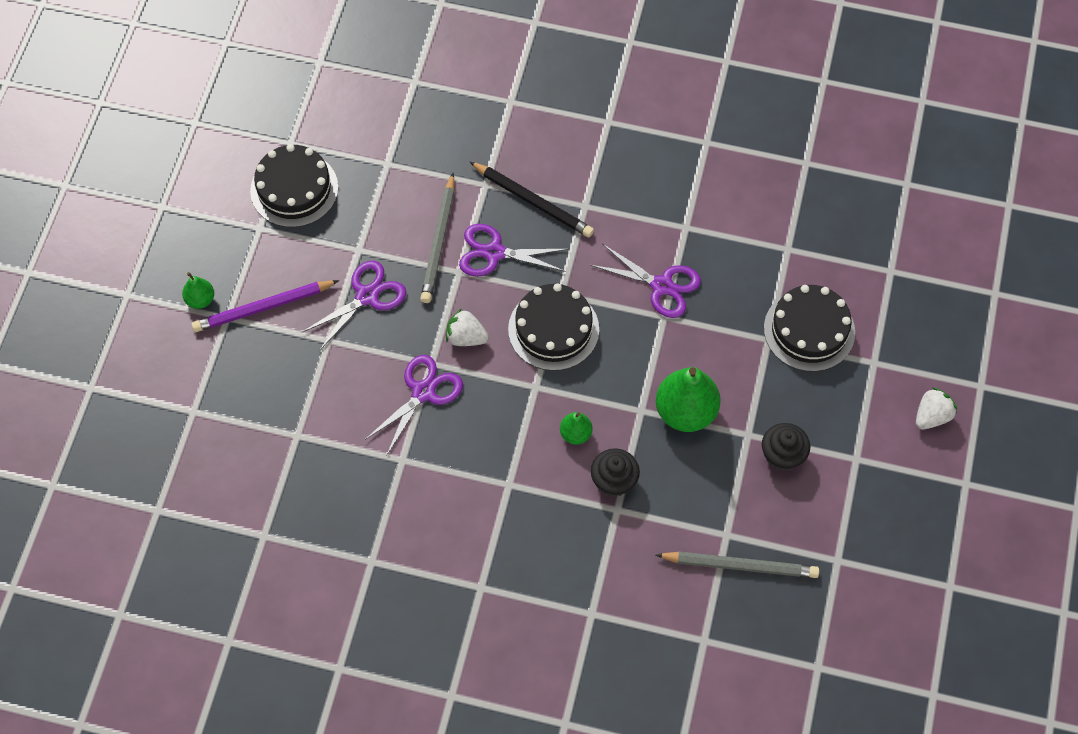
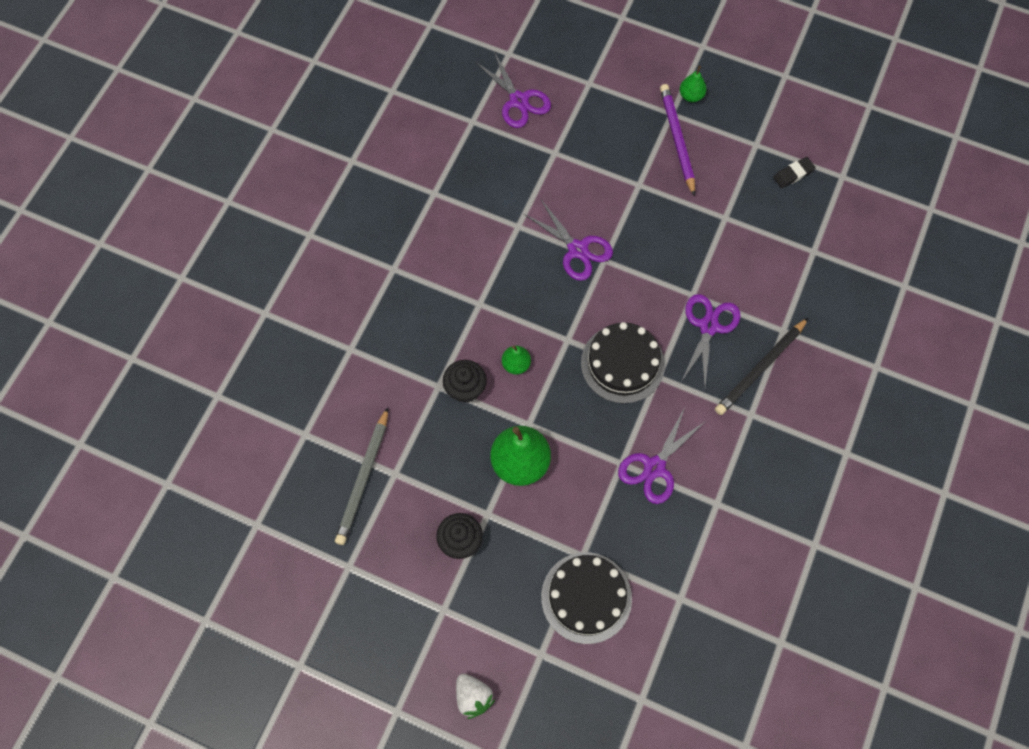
camera: 100 degrees right, 5 degrees up
(294, 189) = (793, 174): black cake -> black eraser
(367, 296) = (677, 218): purple scissors -> purple scissors (518, 100)
(439, 241) = (726, 282): grey pencil -> none
(466, 337) = (625, 290): white strawberry -> none

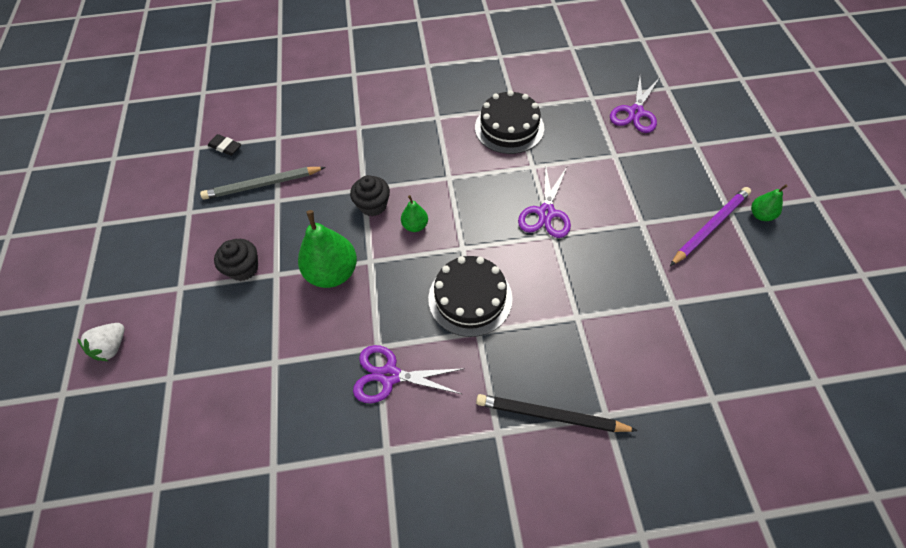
camera: 60 degrees right, 10 degrees down
(586, 597) = (236, 386): black cake -> black cake (509, 128)
(708, 326) = (557, 347): purple scissors -> none
(793, 174) = (773, 335): black eraser -> black eraser (225, 147)

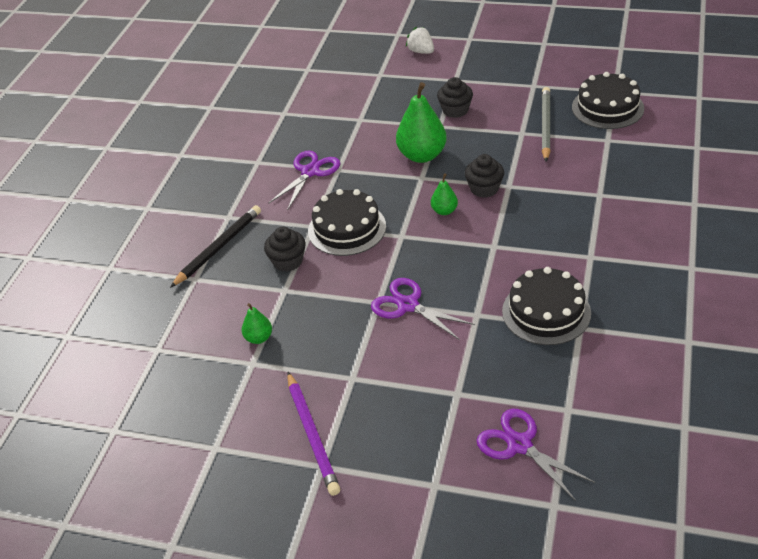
camera: 115 degrees right, 15 degrees down
(225, 147) = (607, 108): black eraser -> black cake
(539, 332) = (288, 261): none -> black cupcake
(761, 215) = (298, 493): green pear -> green pear (259, 338)

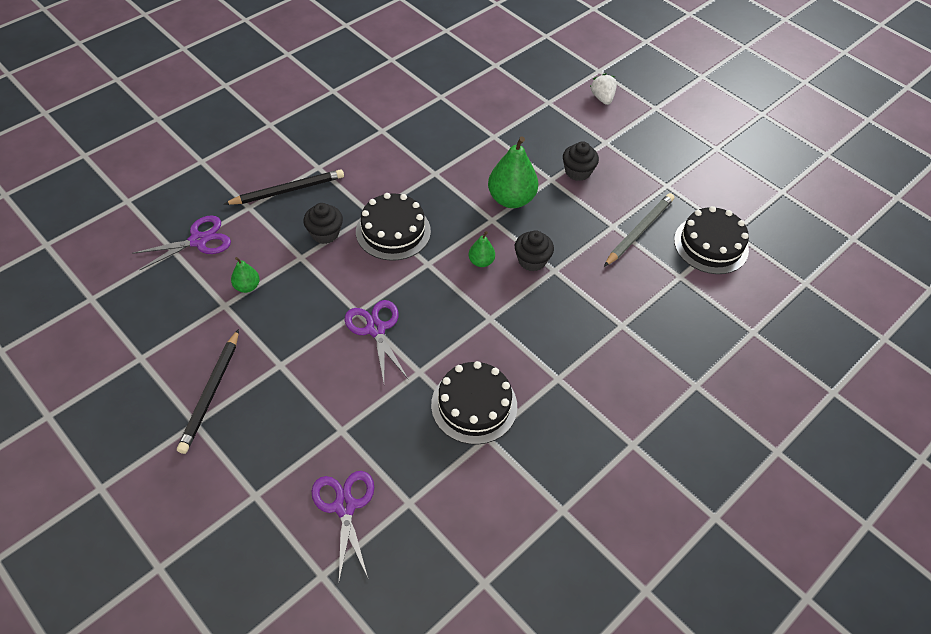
camera: 25 degrees right, 10 degrees up
(310, 172) = (412, 163): purple scissors -> purple scissors (198, 241)
(312, 435) = (211, 393): purple pencil -> black pencil

